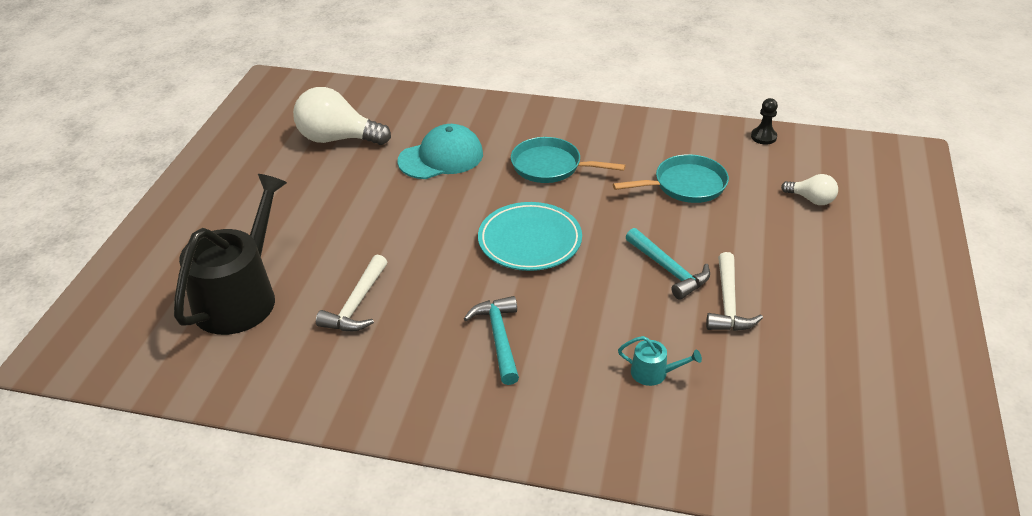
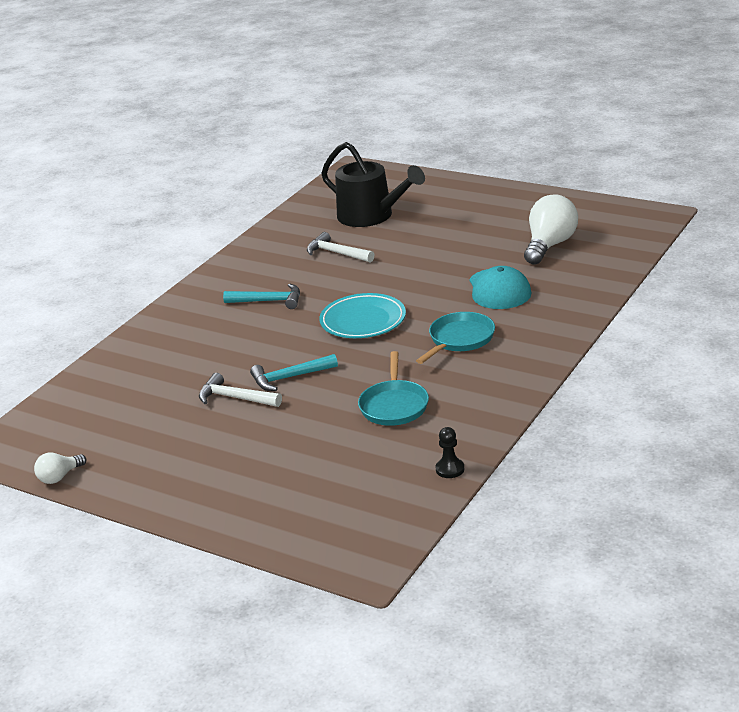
camera: 110 degrees right, 10 degrees down
(654, 373) = (194, 355): turquoise watering can -> none
(811, 199) = (332, 473): white light bulb -> white light bulb (59, 477)

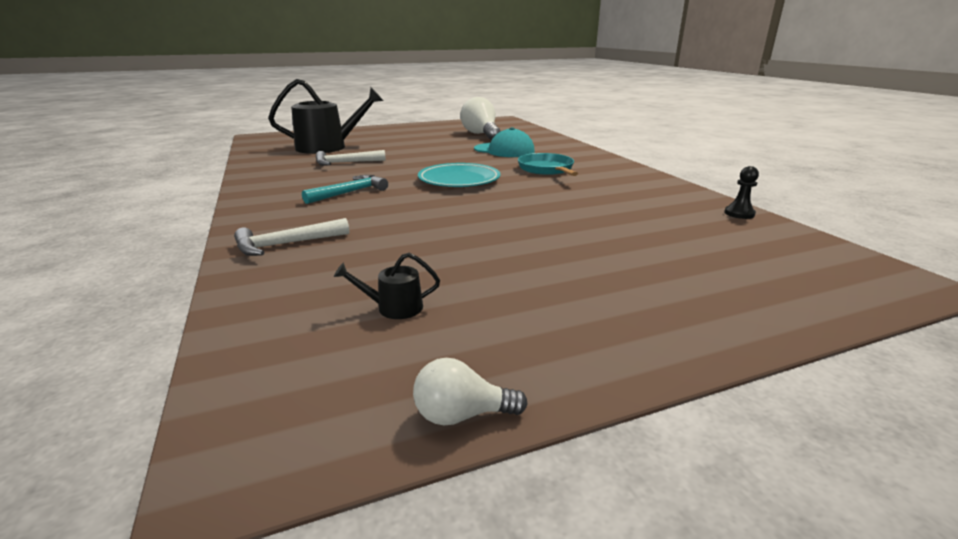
camera: 55 degrees left, 5 degrees down
(59, 477) = (461, 415): white light bulb -> white light bulb turned 90 degrees clockwise
(123, 416) = (394, 307): none -> black watering can
(235, 398) = (481, 245): white hammer -> white hammer (286, 244)
(289, 378) = (491, 218): turquoise hammer -> none
(394, 405) = (608, 203): turquoise pan -> none

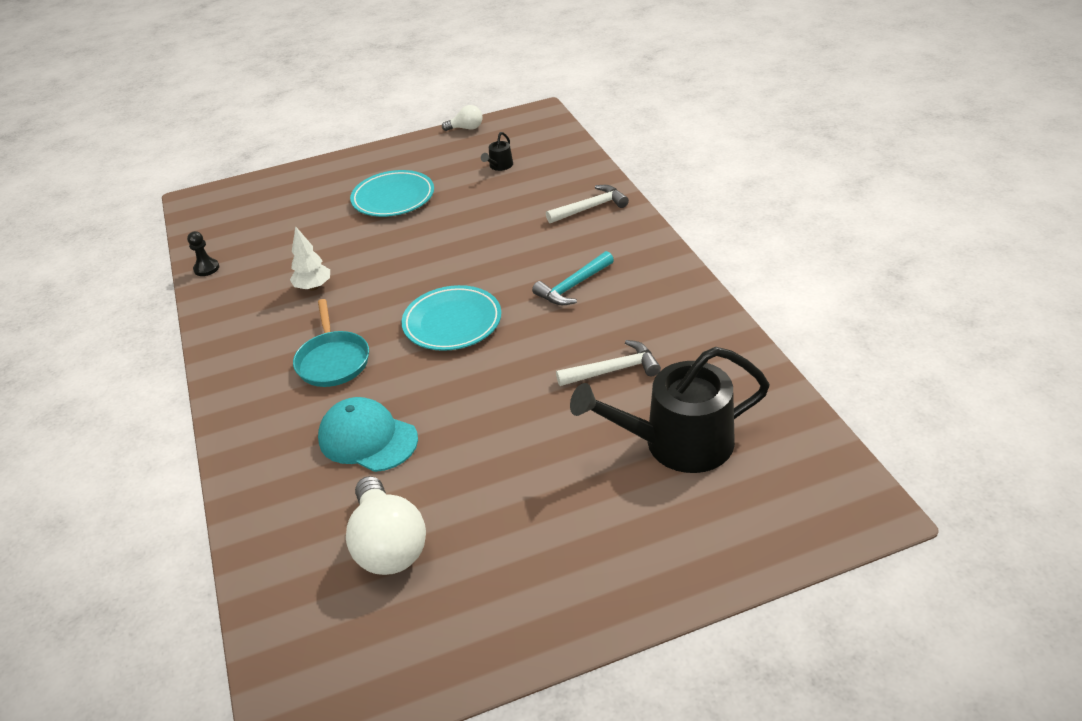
camera: 175 degrees left, 15 degrees up
(394, 307) = (499, 166): black watering can -> black watering can turned 120 degrees clockwise
(565, 268) = (393, 198): none -> turquoise plate
(599, 199) = (313, 287): none -> white tree

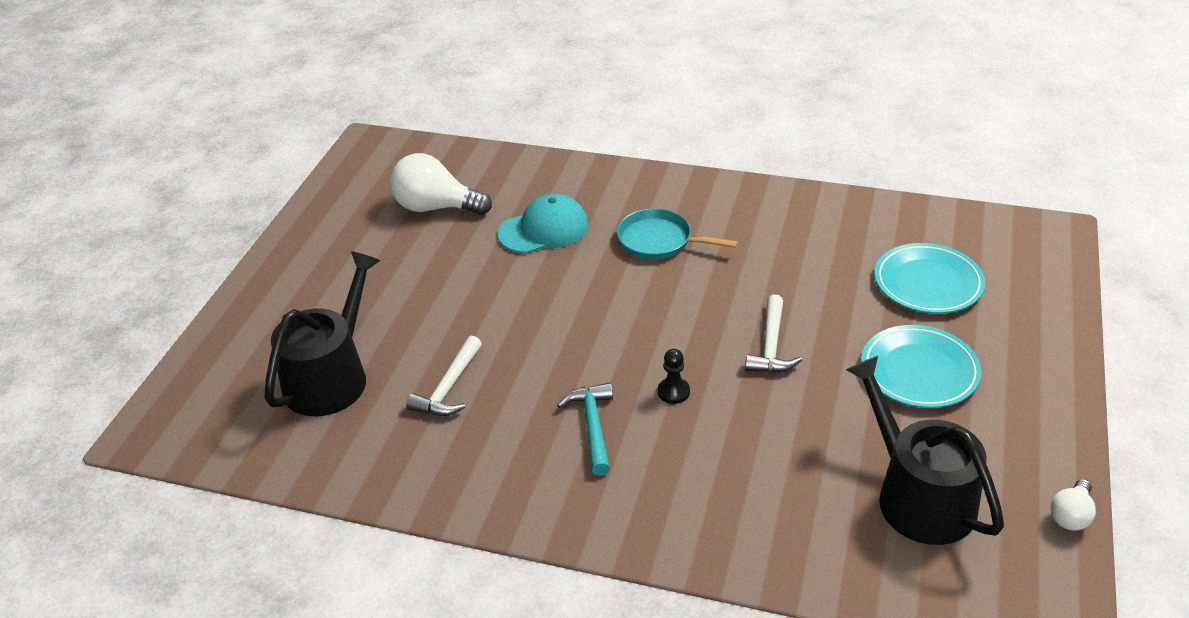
camera: 125 degrees right, 0 degrees up
(206, 268) = (893, 210): black pawn -> black pawn (673, 392)
(313, 287) = (787, 262): white tree -> none
(452, 322) = (631, 323): turquoise plate -> turquoise plate (928, 283)
(499, 166) = (918, 495): black watering can -> black watering can, size x2.48
(590, 208) = (726, 524): white hammer -> white hammer (771, 346)

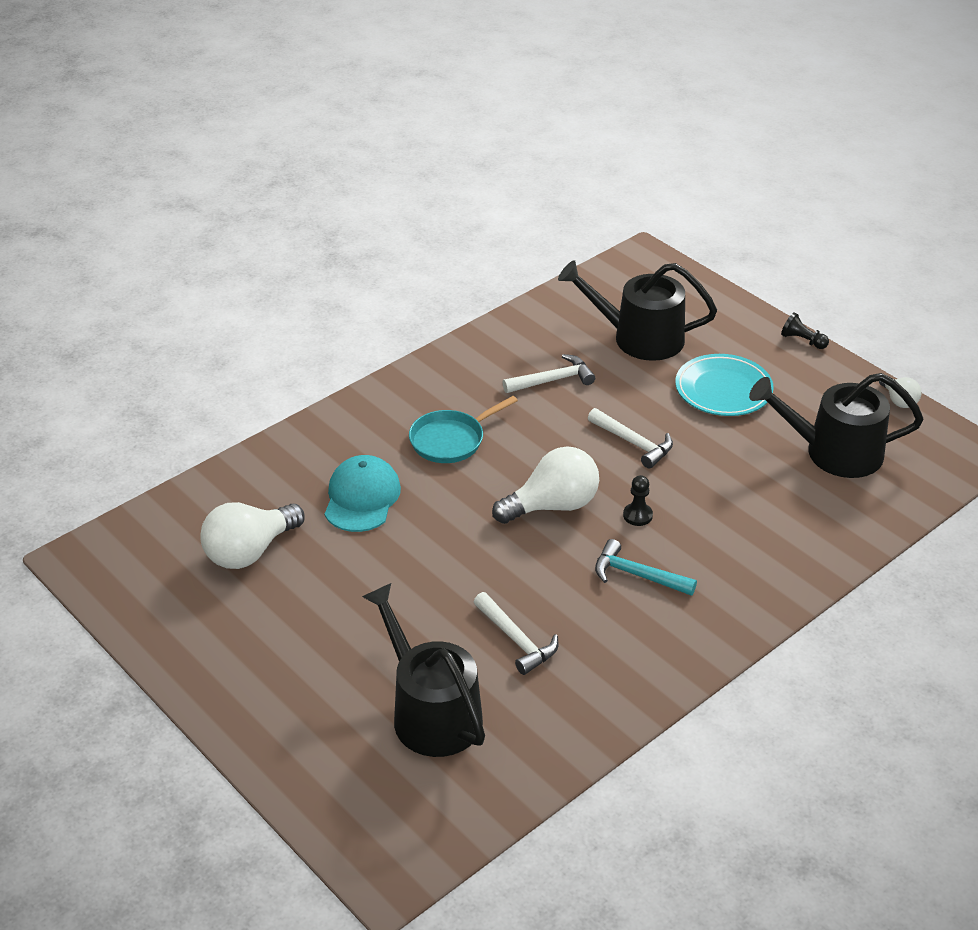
camera: 60 degrees left, 0 degrees up
(635, 334) = (553, 506): none -> white light bulb
(802, 260) = (553, 380): none -> white hammer
(928, 283) = (639, 338): turquoise plate -> black watering can
(1073, 395) = (802, 340): none -> black pawn

